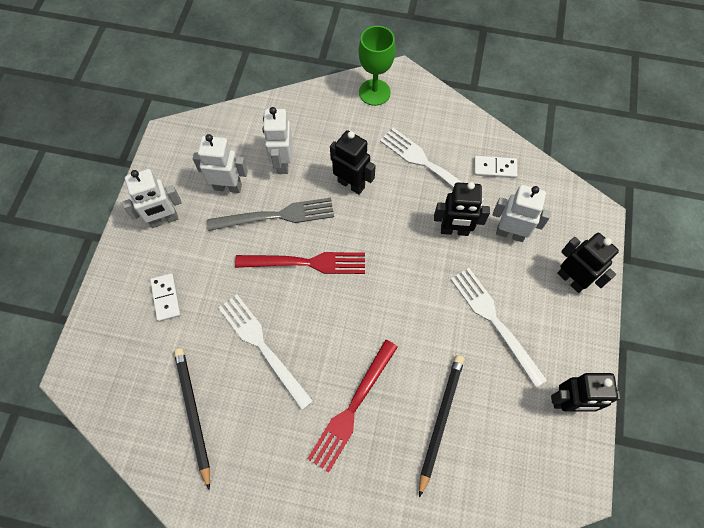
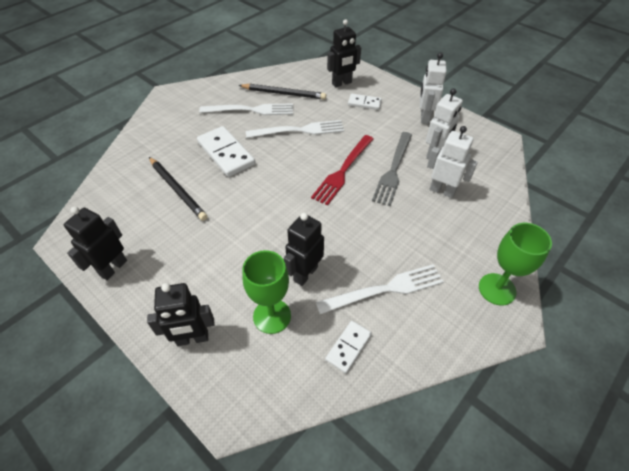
camera: 120 degrees right, 15 degrees down
(351, 184) = (396, 224): black robot -> black robot (342, 83)
(352, 408) = (226, 153): red fork -> white domino
(494, 321) = (209, 257): white fork -> white fork (251, 110)
(510, 233) = (272, 316): white robot -> green goblet

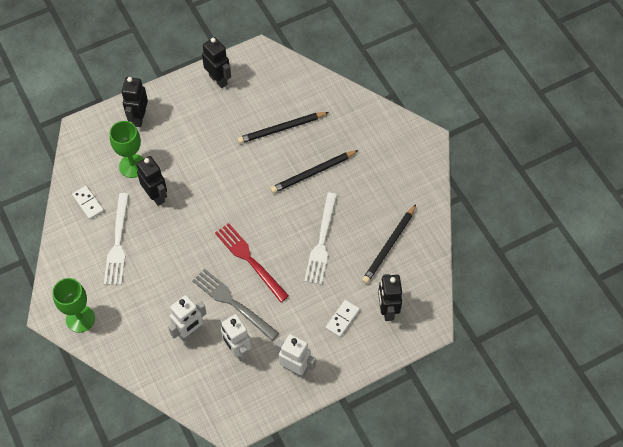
camera: 110 degrees right, 10 degrees up
(226, 153) = (313, 173): white domino -> black pencil
(251, 110) = (371, 208): white fork -> none

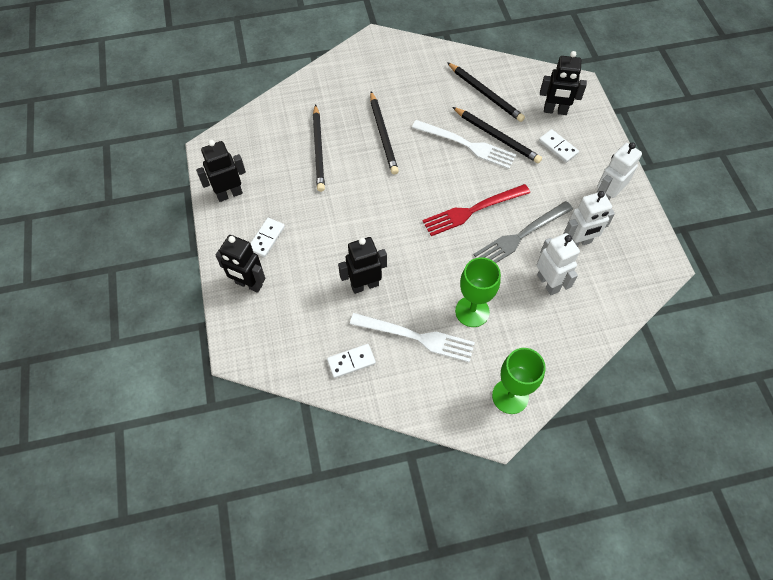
camera: 75 degrees left, 0 degrees up
(132, 166) = (314, 303): green goblet -> green goblet (472, 311)
(183, 117) = (266, 238): none -> white domino
(339, 264) = (496, 137): none -> black pencil

